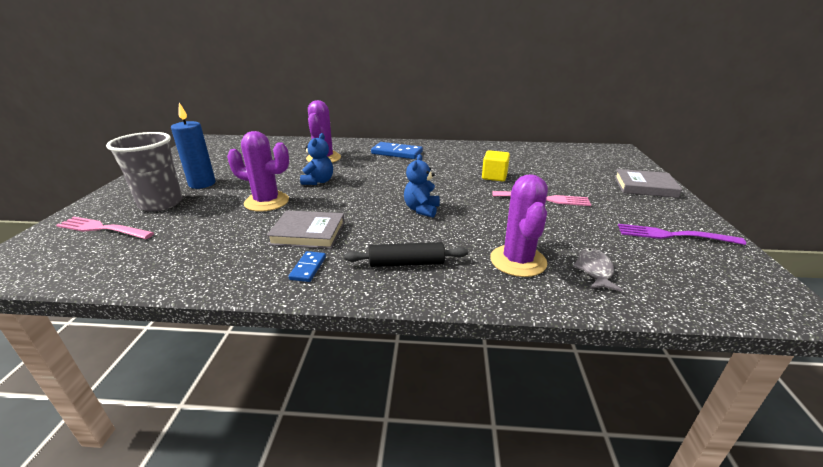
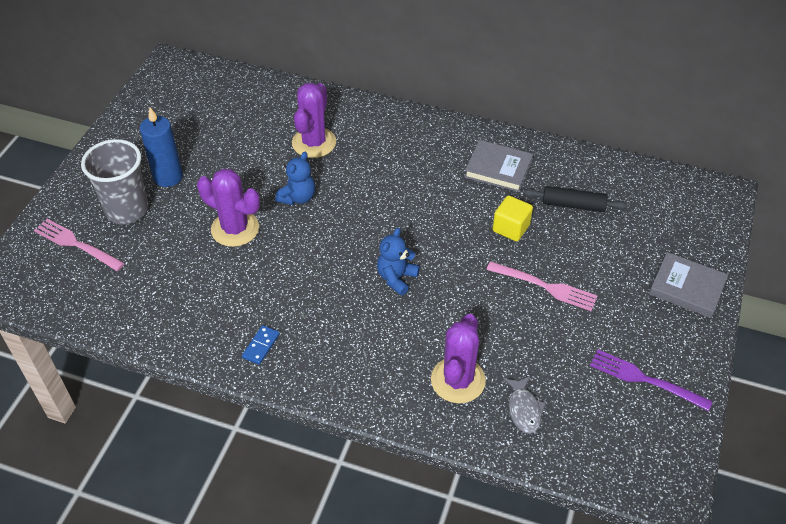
camera: 15 degrees right, 20 degrees up
(308, 233) = (269, 294): grey book -> grey book (498, 169)
(397, 153) = (410, 146): blue domino -> none
(406, 263) = (351, 359): black rolling pin -> black rolling pin (573, 205)
(594, 270) = (524, 409): grey fish -> grey fish turned 150 degrees clockwise

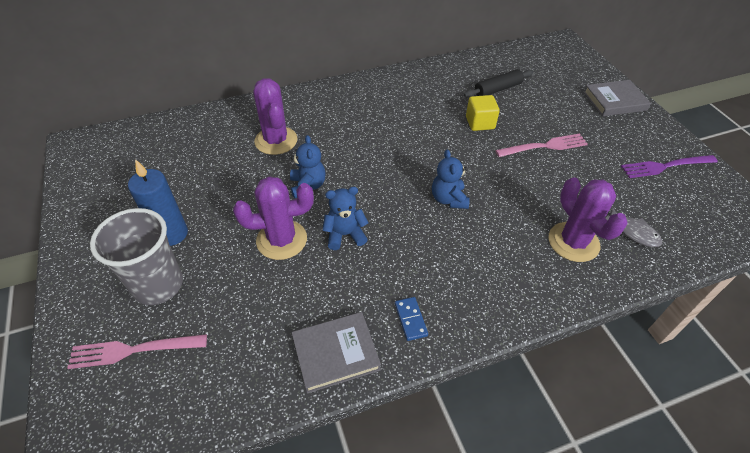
camera: 40 degrees left, 0 degrees up
(283, 254) = (345, 235): none -> blue teddy bear
(498, 169) = (427, 92): grey book -> grey book (335, 354)

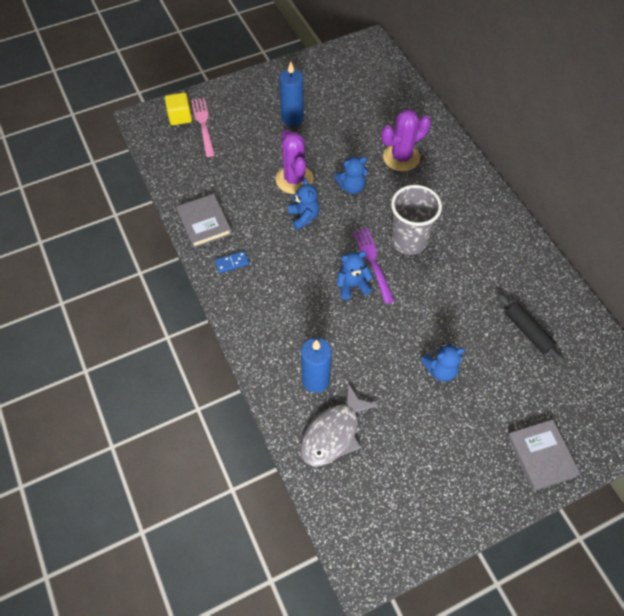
camera: 85 degrees right, 10 degrees up
(158, 285) = (249, 123): grey cup -> grey cup (408, 241)
(480, 123) = (464, 312): yellow cube -> yellow cube (180, 117)
(544, 146) = (440, 370): pink fork -> blue teddy bear
(573, 242) = (315, 380): purple cactus -> blue candle
(633, 232) = (333, 433): grey fish -> grey fish, size x1.71
(665, 166) = (433, 487): purple fork -> purple fork (373, 262)

